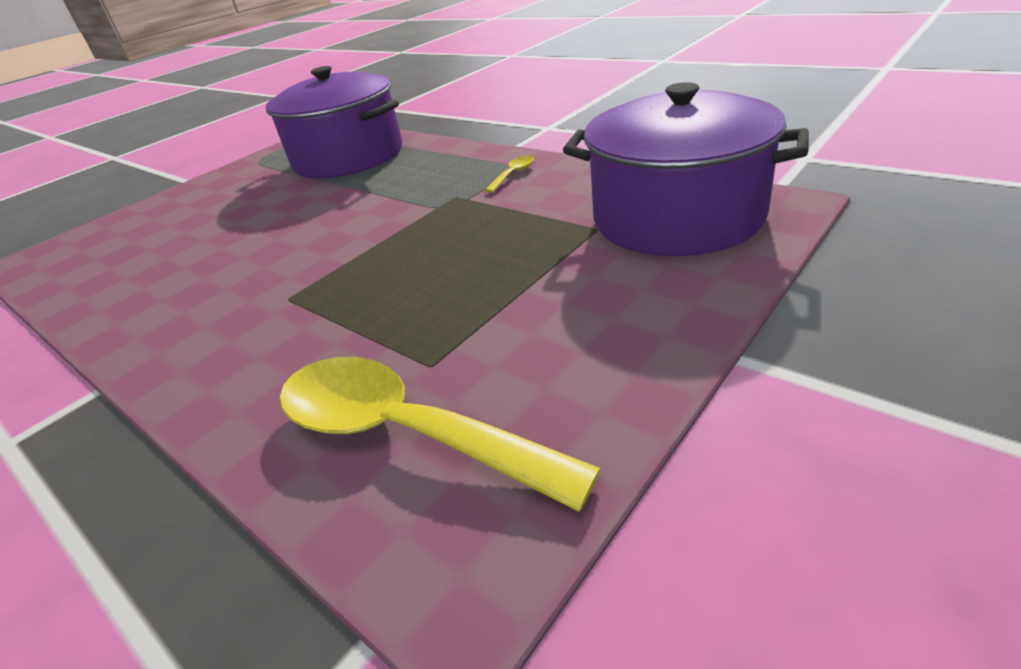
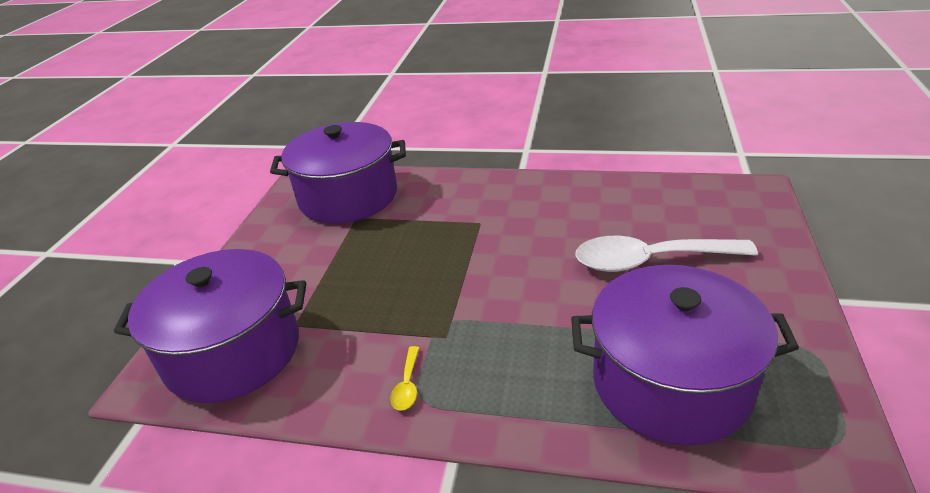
camera: 150 degrees right, 0 degrees up
(227, 220) = (649, 261): none -> white spoon
(405, 432) = (348, 196): yellow spoon -> purple pot

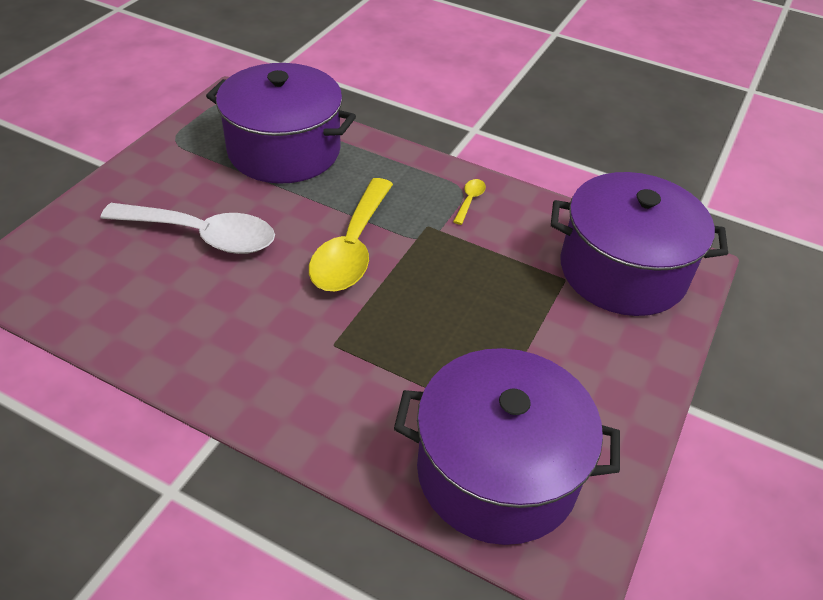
camera: 170 degrees left, 10 degrees up
(509, 291) = (352, 248): none -> yellow spoon

